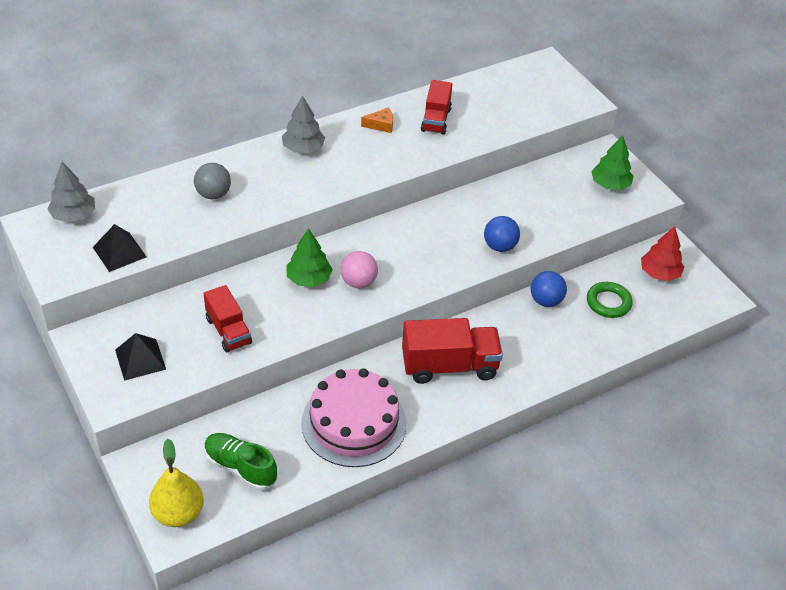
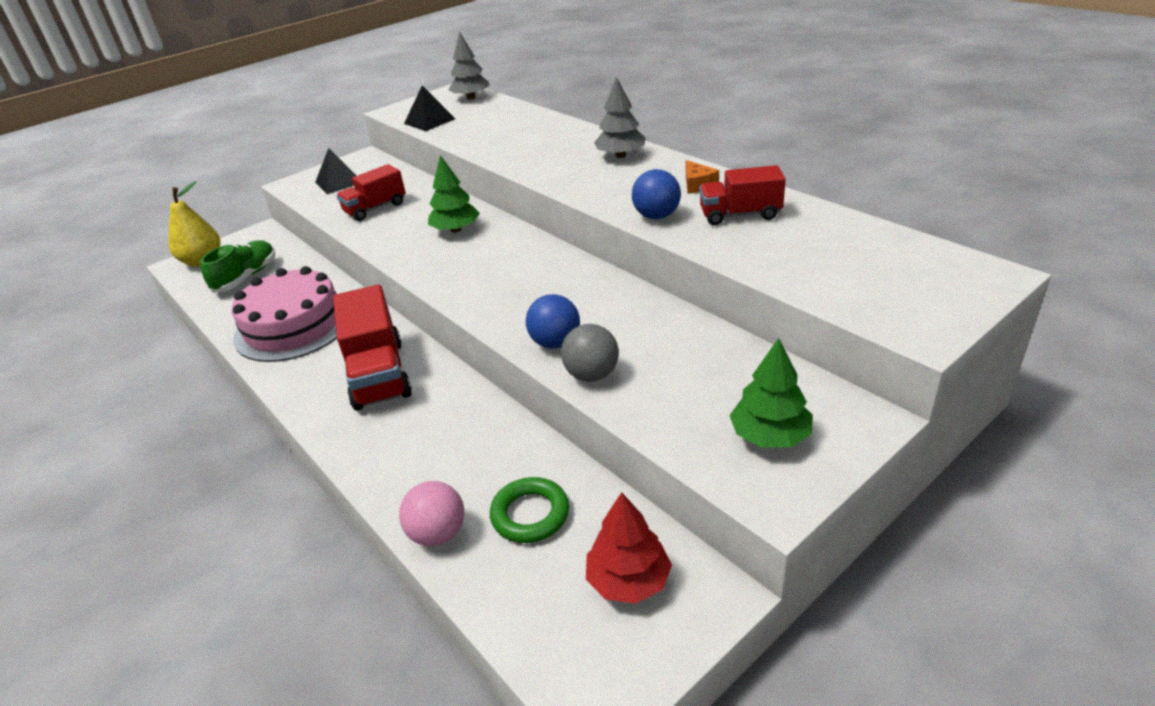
camera: 85 degrees right, 10 degrees down
(213, 194) = (522, 135): grey ball -> grey ball (592, 375)
(358, 282) = (457, 257): pink ball -> pink ball (438, 534)
(546, 301) = (515, 441): blue ball -> blue ball (656, 216)

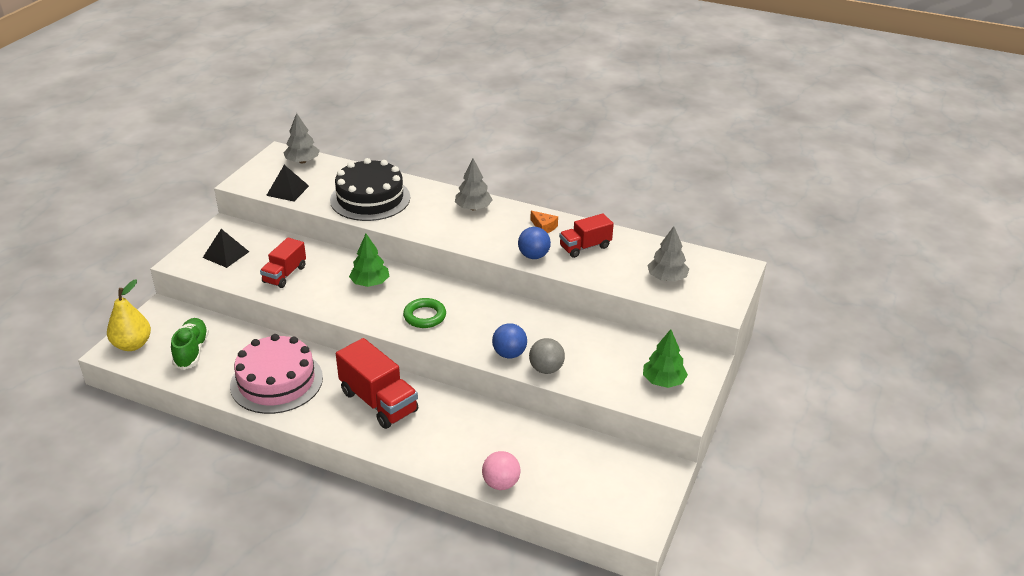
camera: 30 degrees left, 0 degrees up
(508, 135) = (370, 198): none -> black cake
(530, 514) = (546, 459): green ring -> green ring (424, 316)
(628, 580) = (620, 476): red tree -> none
(846, 272) = (666, 278): none -> grey tree

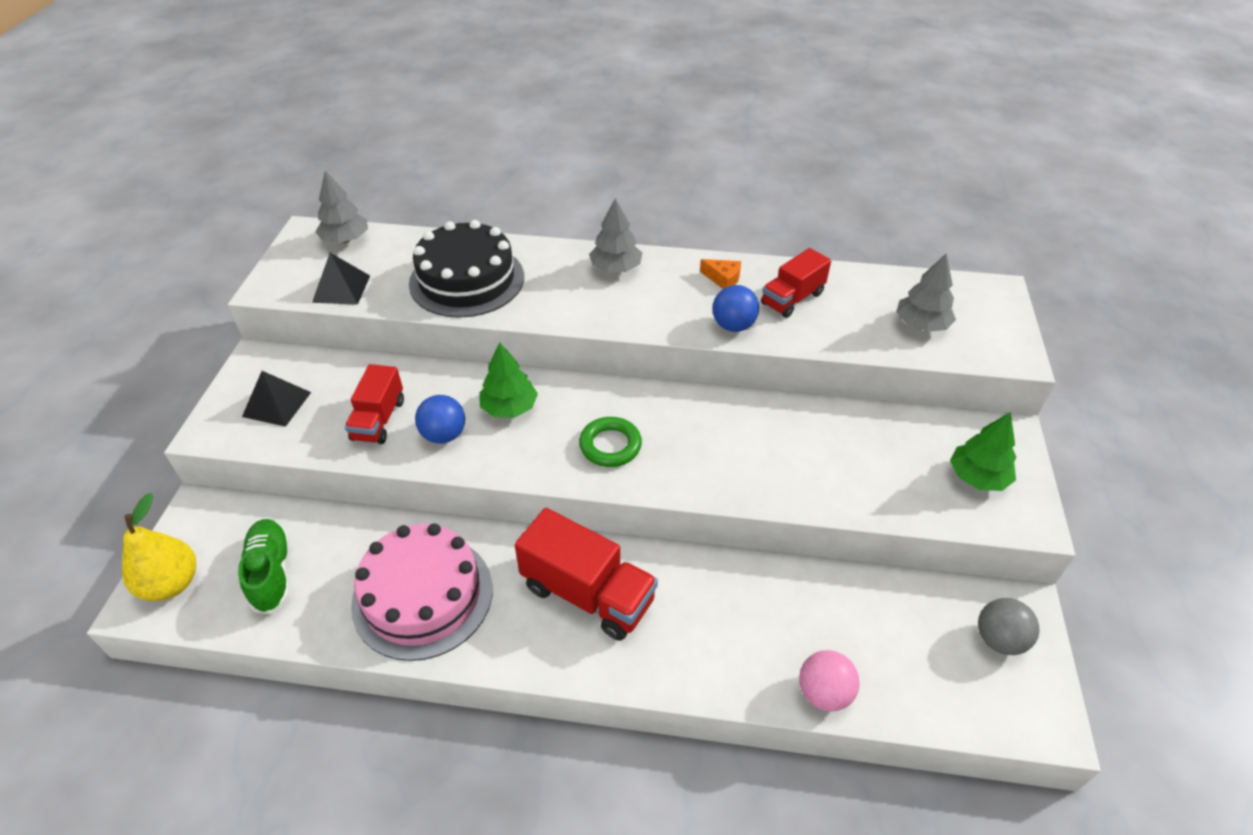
camera: 15 degrees left, 10 degrees up
(509, 354) = (755, 481): blue ball -> blue ball (444, 435)
(546, 369) = (817, 494): grey ball -> grey ball (999, 639)

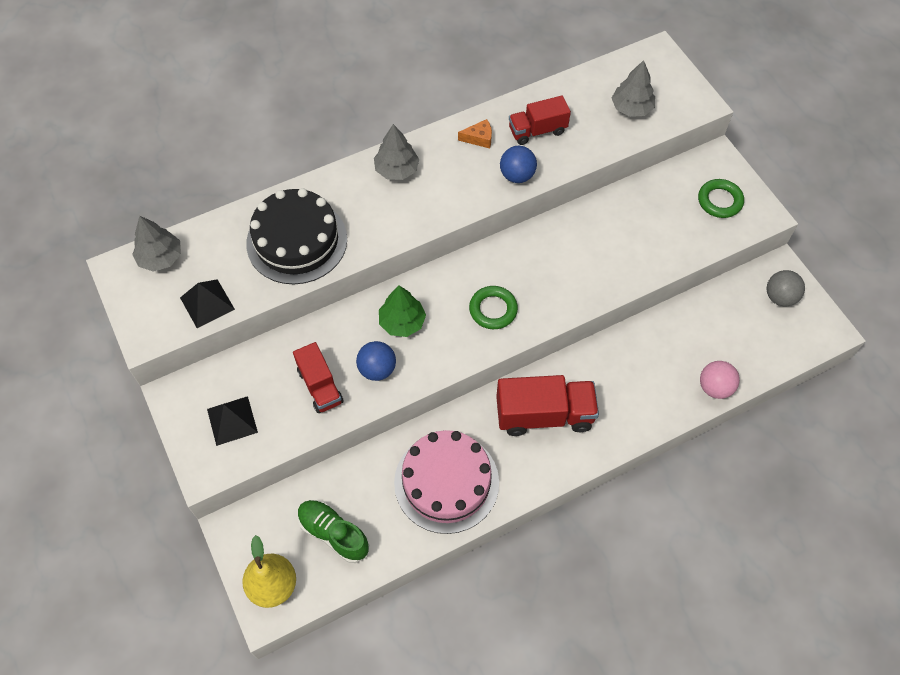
camera: 35 degrees left, 15 degrees up
(792, 299) = (537, 130): red truck -> red truck turned 60 degrees clockwise
(977, 477) = (719, 201): green tree -> green ring

